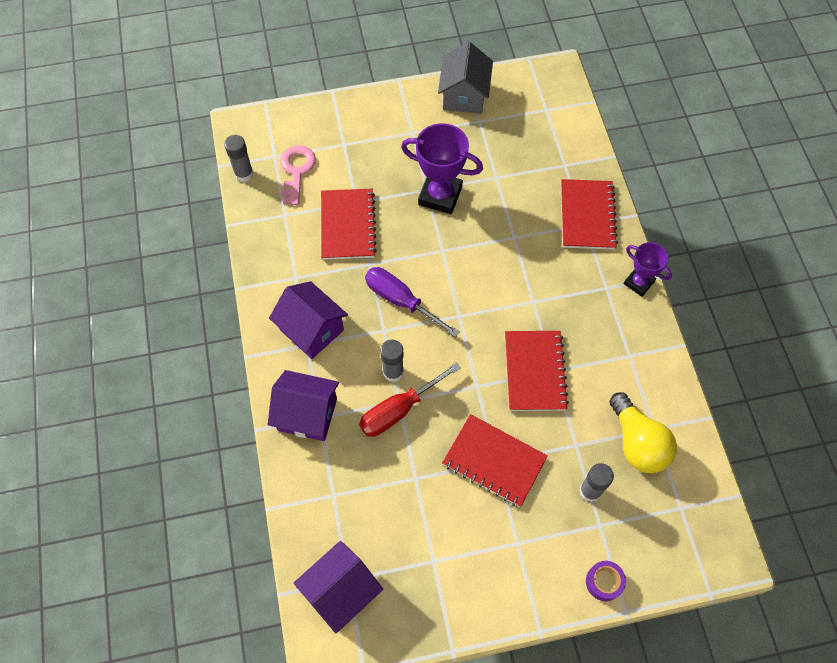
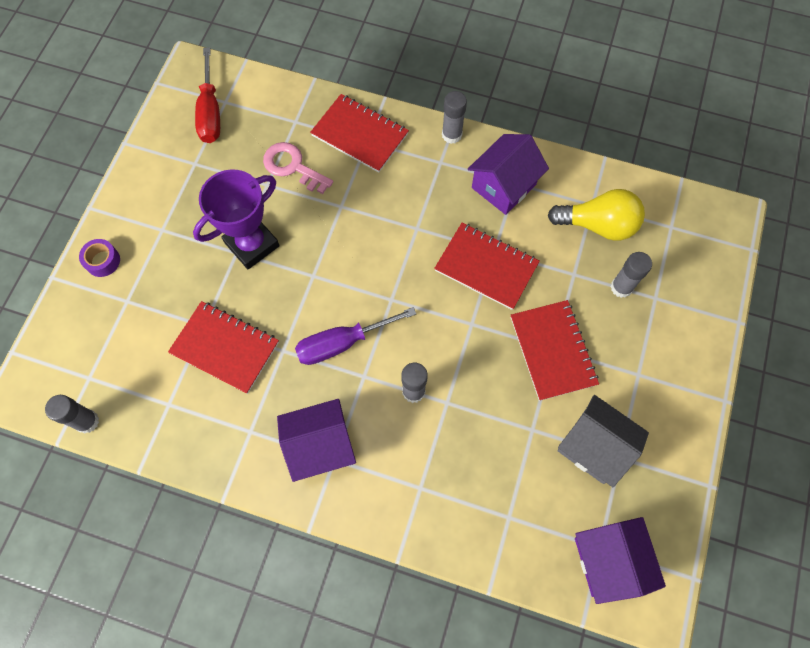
camera: 60 degrees left, 5 degrees up
(296, 171) = (124, 364): pink key -> pink key (292, 167)
(307, 414) = (410, 499): purple house -> purple house (503, 186)
(399, 410) = (455, 407): red screwdriver -> red screwdriver (210, 111)
(464, 95) = (155, 160): grey house -> grey house (593, 446)
(494, 461) = (553, 351): red notebook -> red notebook turned 75 degrees counterclockwise
(604, 582) = (706, 324): purple tape -> purple tape (102, 261)
(638, 283) = (451, 135): purple trophy -> grey glue stick

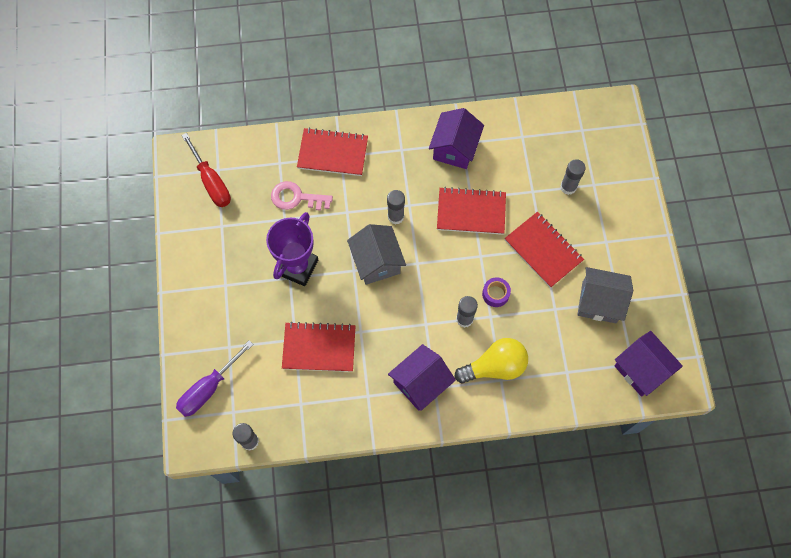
camera: 25 degrees left, 0 degrees up
(102, 261) = (194, 326): purple tape -> purple tape (495, 294)
(343, 343) = (399, 308): purple screwdriver -> purple screwdriver (209, 388)
(344, 277) = (377, 262): none -> grey house
(451, 135) = (399, 126): grey glue stick -> grey glue stick (395, 216)
(598, 225) = (532, 149): yellow light bulb -> yellow light bulb (495, 367)

